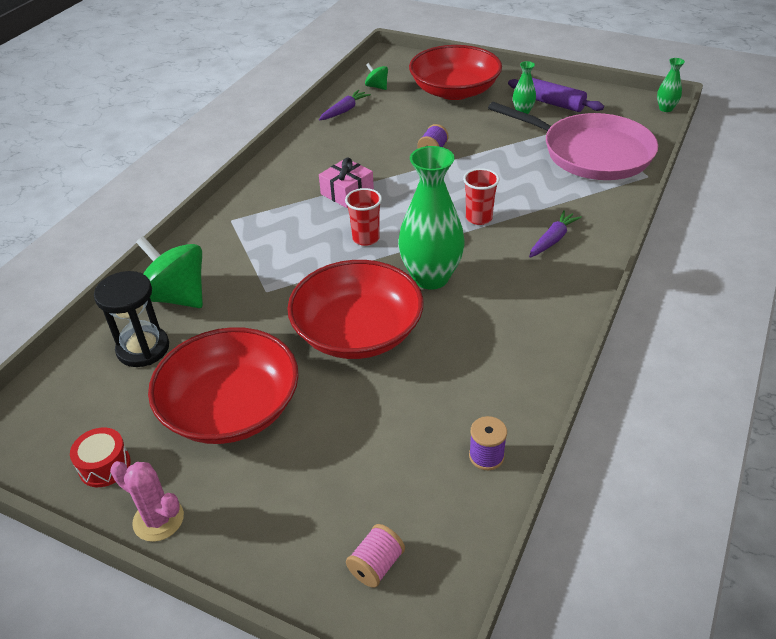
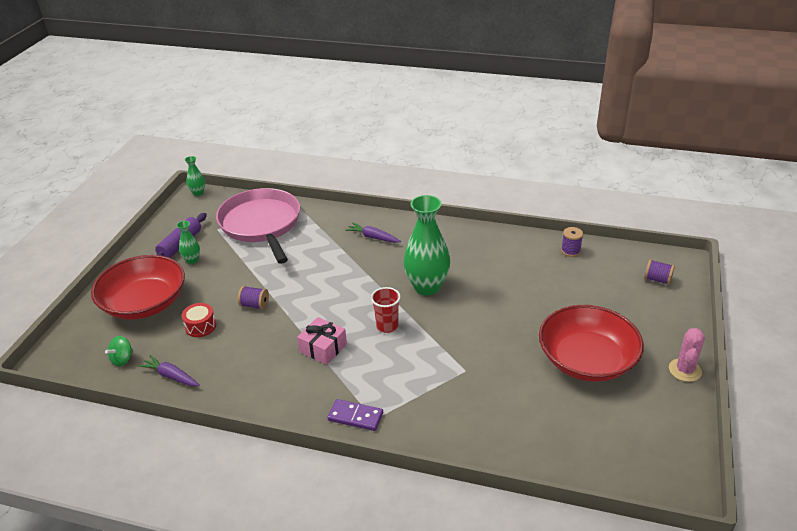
camera: 100 degrees left, 5 degrees down
(105, 466) = (665, 411): red drum -> red drum (200, 326)
(143, 348) = (553, 428): black hourglass -> none
(177, 296) = (488, 425): green spinning top -> none
(240, 209) = (355, 416): none -> purple domino
(357, 332) = (493, 313): red bowl -> none
(376, 565) = (657, 280): pink spool -> purple spool
(479, 218) = (352, 271): red cup -> none
(591, 153) = (261, 224): pink pan -> pink pan turned 45 degrees counterclockwise

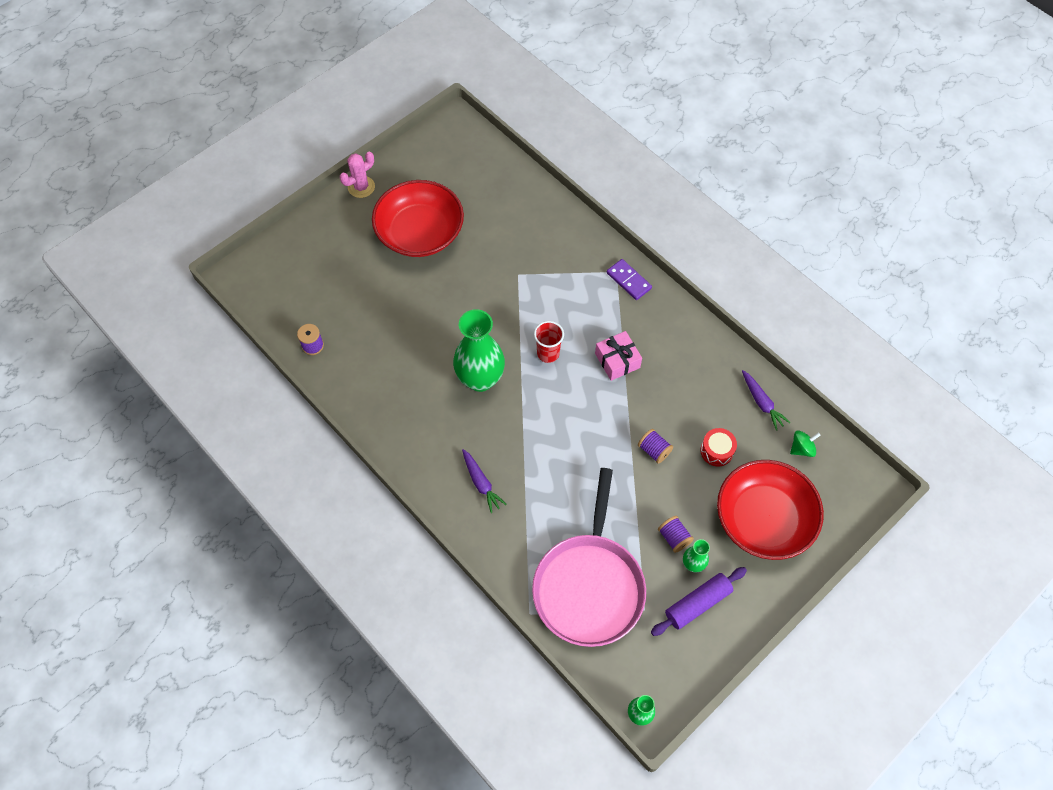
camera: 150 degrees left, 25 degrees up
(657, 280) = (280, 270): purple spool -> purple spool (674, 537)

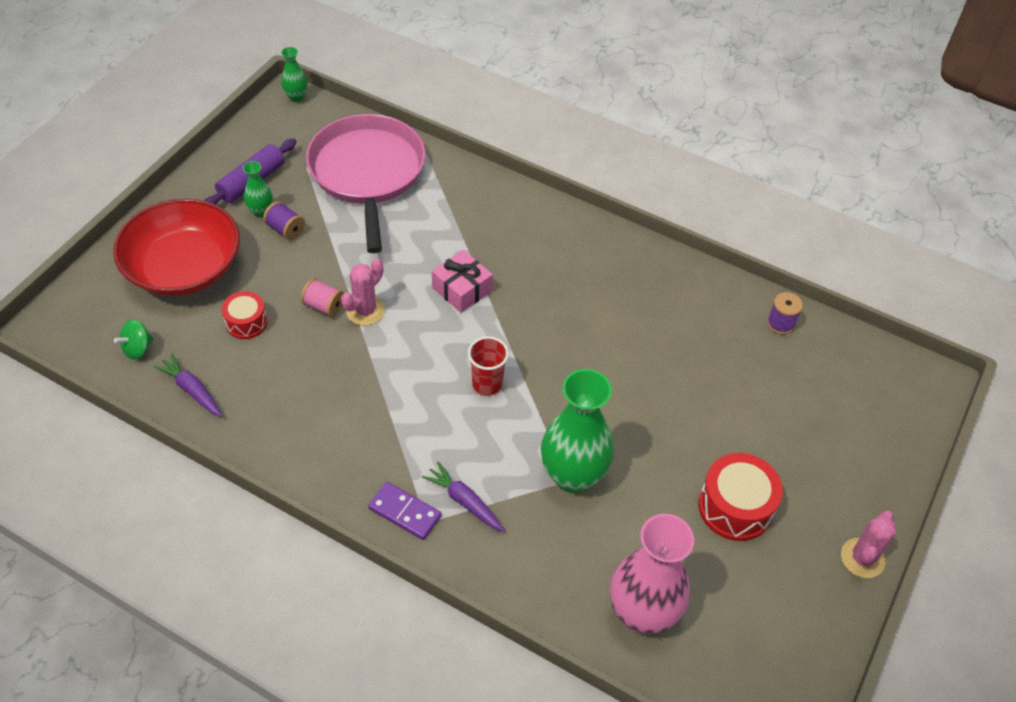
camera: 160 degrees right, 10 degrees down
(420, 232) = (735, 507): red bowl -> red drum
(480, 379) = (560, 334): green vase -> green vase (573, 476)
(481, 483) = (513, 233): purple carrot -> purple carrot (464, 501)
(505, 191) = (642, 613): none -> pink vase
(617, 360) = (394, 397): pink gift -> pink gift (462, 289)
(622, 437) = (365, 311): none -> pink cactus
(654, 450) = (324, 306): purple spool -> pink spool

